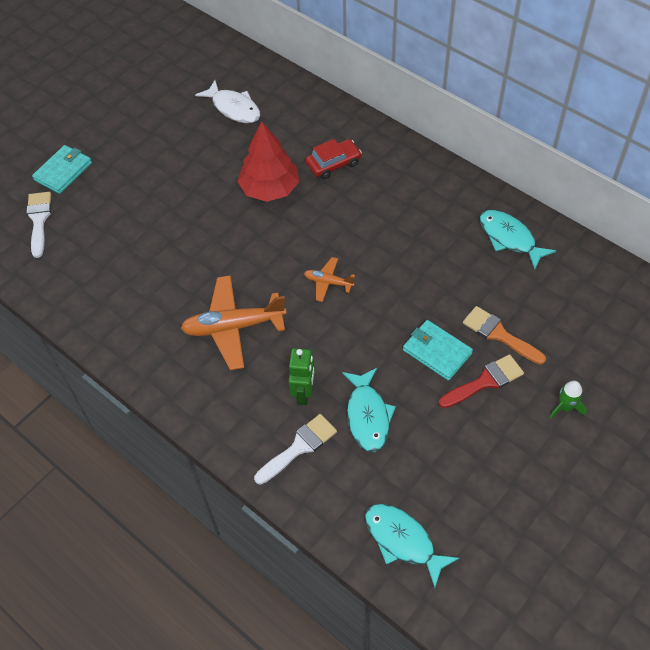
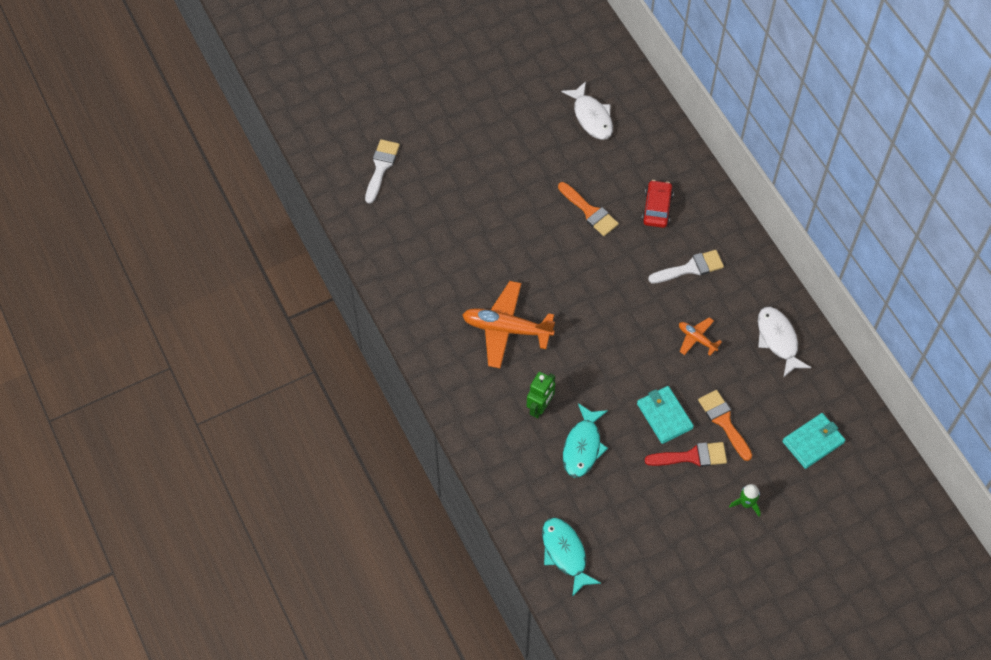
camera: 20 degrees right, 5 degrees up
(63, 171) = (417, 126): turquoise wallet -> turquoise wallet (813, 442)
(269, 188) = (589, 211): red tree -> orange brush
(299, 447) = (517, 450): white brush -> white brush (690, 268)
(328, 282) = (602, 320): orange plane -> orange plane (697, 339)
(333, 164) = (657, 208): red car -> red car turned 75 degrees counterclockwise
(509, 238) = (778, 340): turquoise fish -> white fish

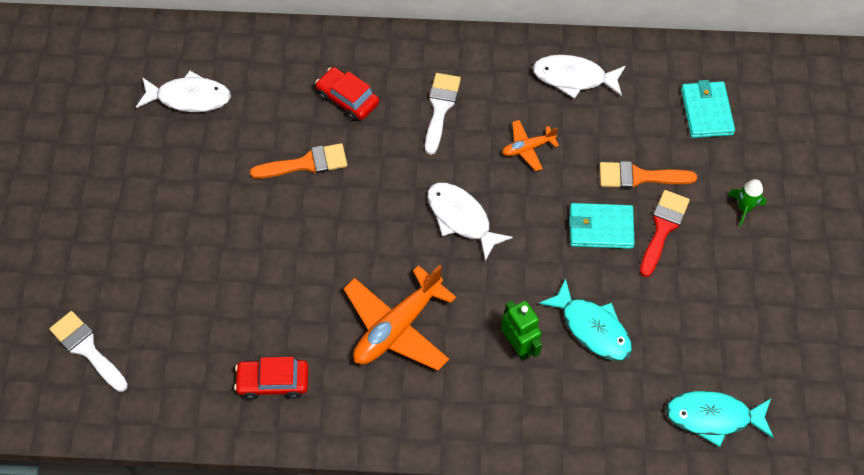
camera: 60 degrees left, 0 degrees up
(424, 279) = (273, 382): none -> red car
(612, 325) = (461, 218): none -> white fish

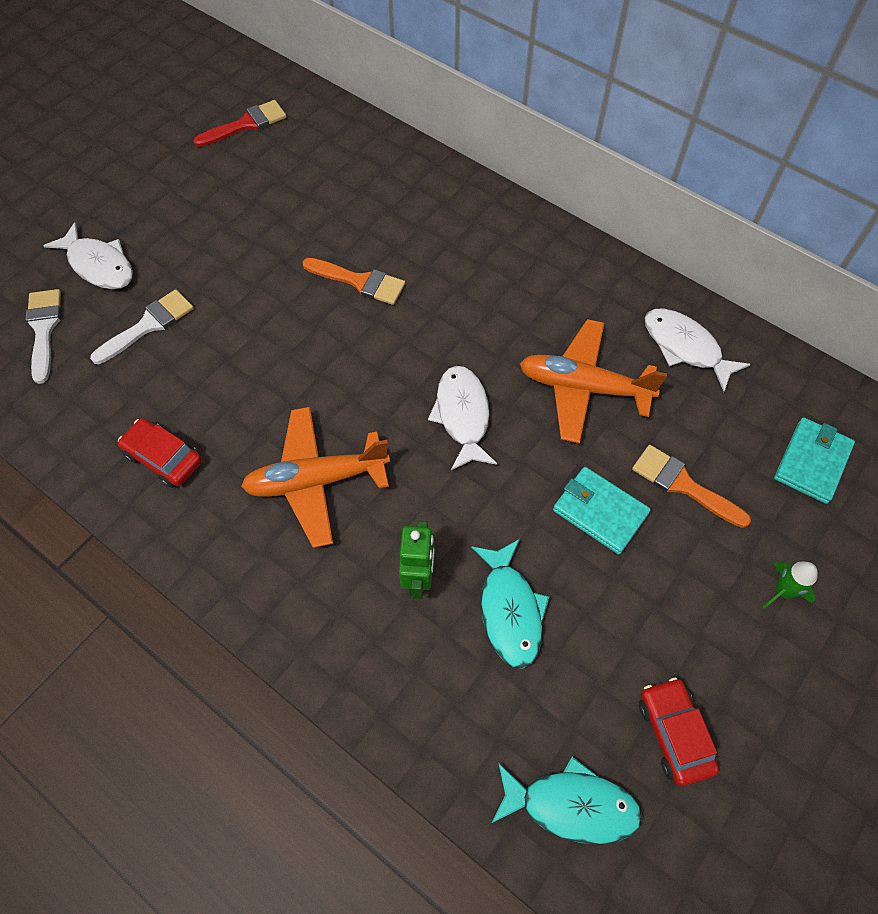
camera: 35 degrees right, 0 degrees up
(189, 98) = (308, 172): white fish -> white fish (99, 265)
(347, 99) = (444, 247): red car -> red car (674, 733)
(440, 108) = (525, 302): white brush -> white brush (149, 325)
(528, 148) = (583, 387): orange plane -> orange plane, size x1.96
(663, 228) = (669, 555): red brush -> red brush (246, 124)
(713, 417) = (571, 805): turquoise fish -> turquoise fish turned 150 degrees clockwise

